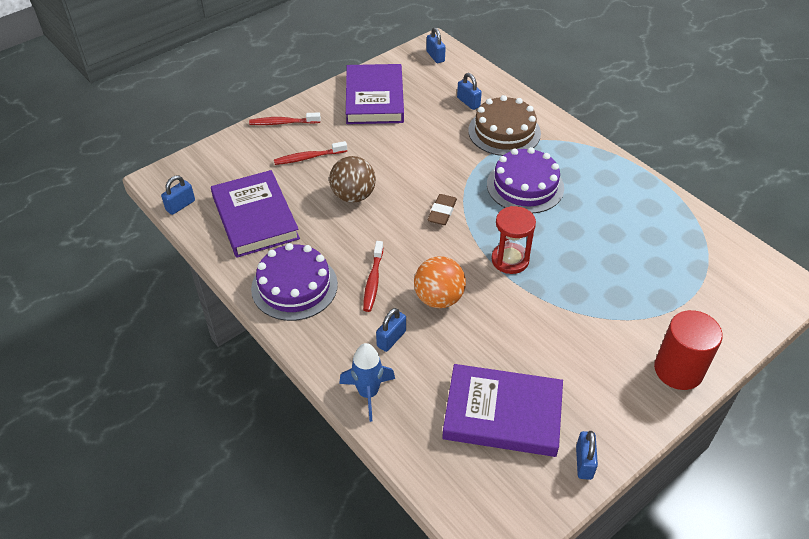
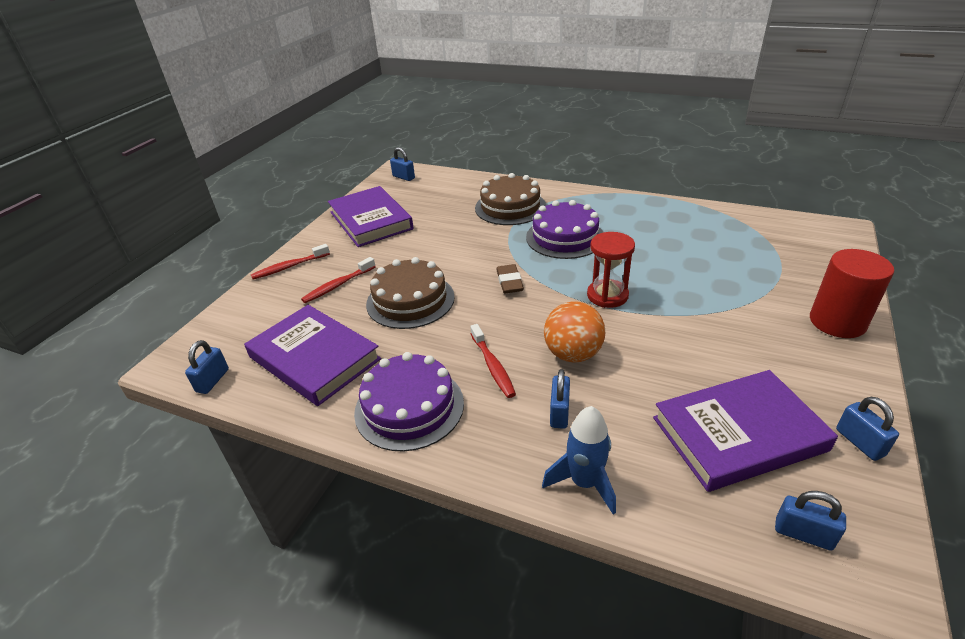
camera: 25 degrees left, 10 degrees down
(353, 196) = (410, 300): brown ball -> brown cake
(468, 102) = (460, 197): blue padlock -> blue padlock (803, 534)

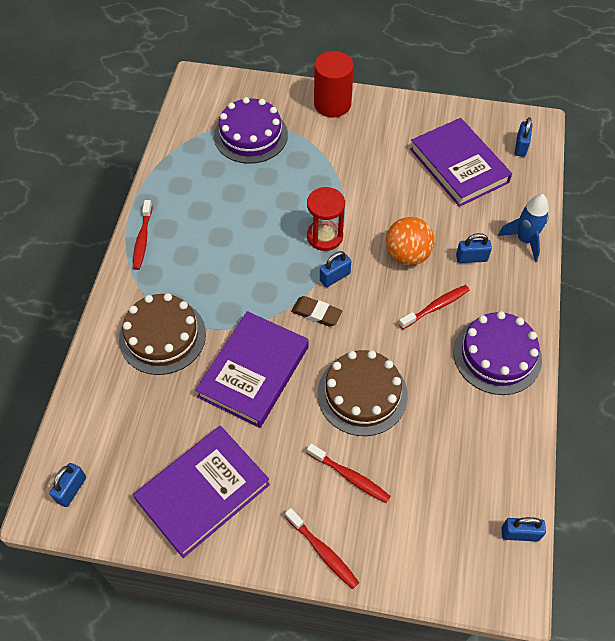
camera: 105 degrees left, 20 degrees up
(314, 358) = (465, 452): purple book -> purple book (254, 371)
(509, 282) = (316, 313): brown eraser -> brown eraser turned 45 degrees clockwise
(565, 237) = (228, 276): purple cake -> purple cake (251, 135)
(612, 199) = (142, 239): none -> red toothbrush
(859, 442) = (447, 114): blue padlock -> blue padlock (335, 277)

